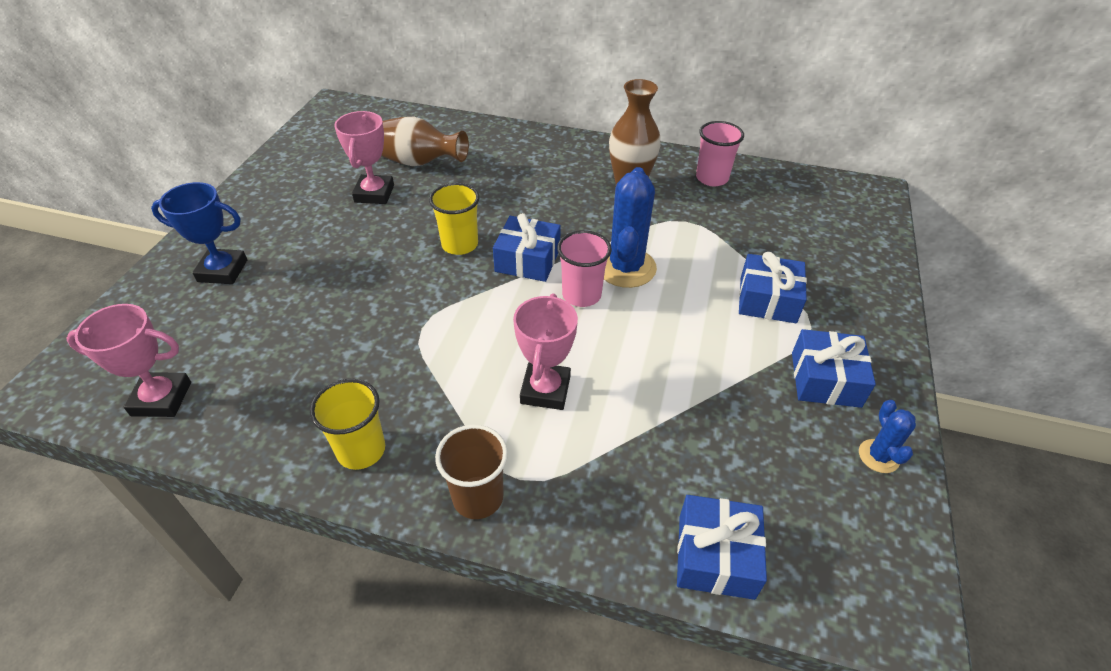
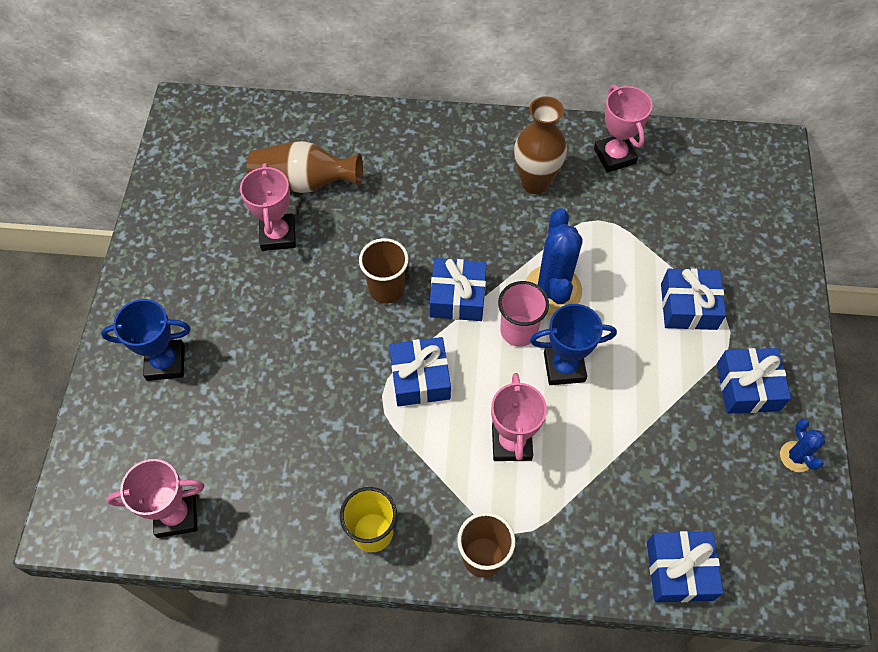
camera: 10 degrees left, 15 degrees up
(460, 244) = (386, 289): yellow cup -> brown cup
(466, 319) = (420, 378): none -> blue gift
(621, 331) = (564, 367): none -> blue trophy
(712, 178) = (614, 156): pink cup -> pink trophy

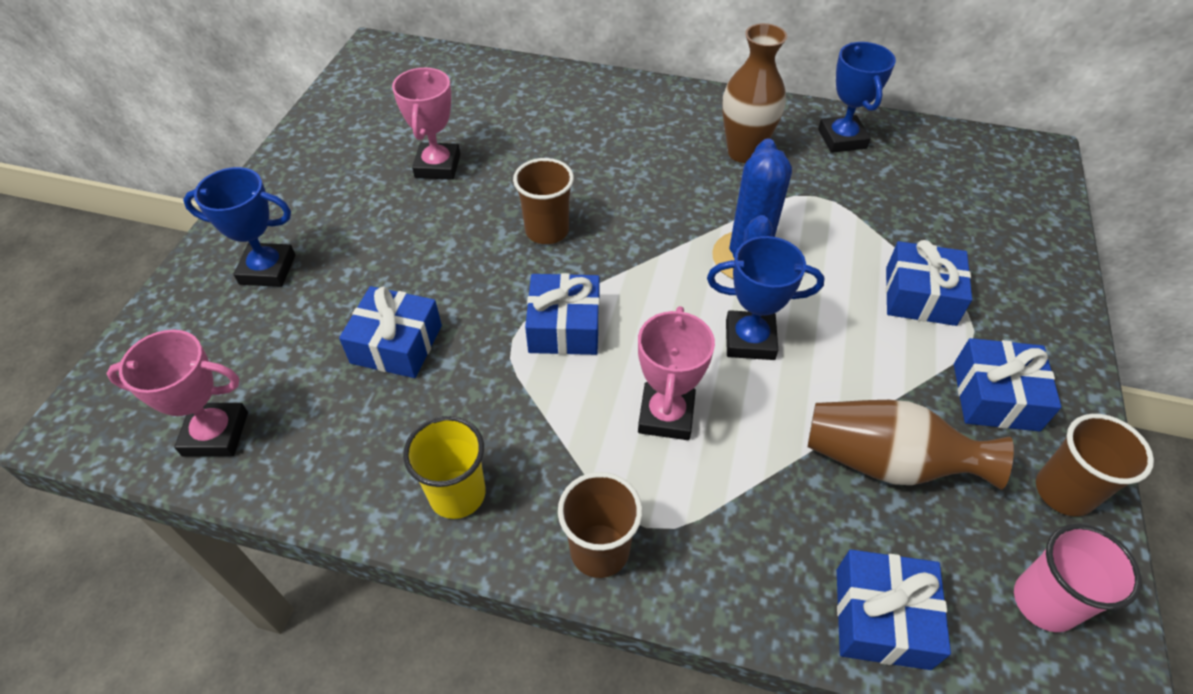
camera: 10 degrees right, 10 degrees down
(305, 182) = (482, 123): brown vase -> brown vase (887, 462)
(457, 297) = (630, 249): blue gift -> blue gift (396, 344)
(518, 331) = (698, 293): pink cup -> pink cup (1044, 602)
(614, 156) = (842, 139): pink trophy -> blue trophy
(796, 456) = (1063, 492): blue cactus -> brown cup

